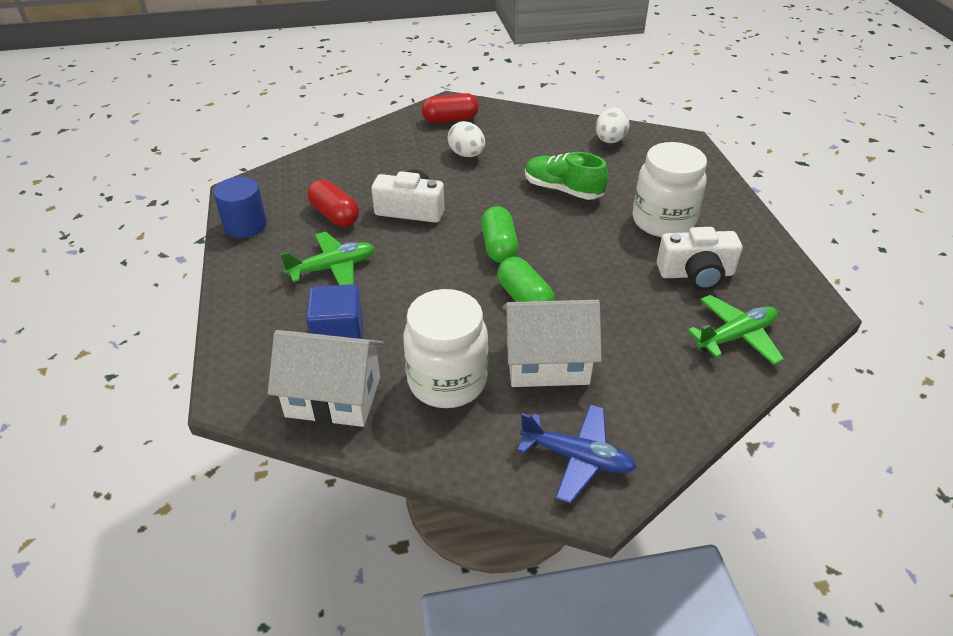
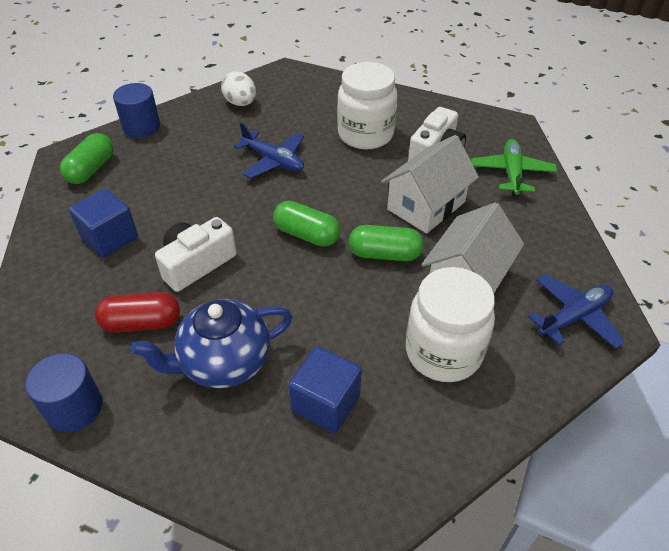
camera: 55 degrees left, 5 degrees up
(333, 268) = (223, 363): green plane -> blue teapot
(333, 397) = (405, 445): white house -> white house (426, 206)
(395, 162) = (110, 238): none -> blue cube
(450, 119) = (91, 169): red capsule -> green capsule
(467, 154) = (158, 187): white egg -> none
(520, 114) = (141, 127): none -> blue cylinder
(563, 190) = (273, 161): green shoe -> blue plane

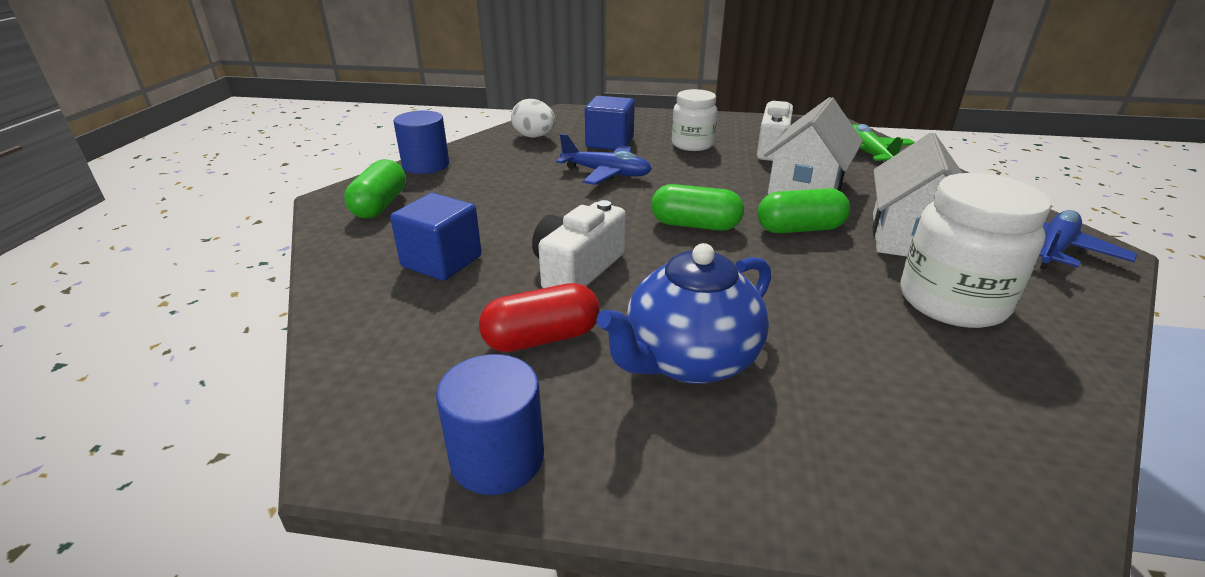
camera: 15 degrees left, 15 degrees down
(326, 403) = (862, 378): blue cube -> blue cube (609, 143)
(365, 134) = (692, 144): white jar -> white jar, size x0.66

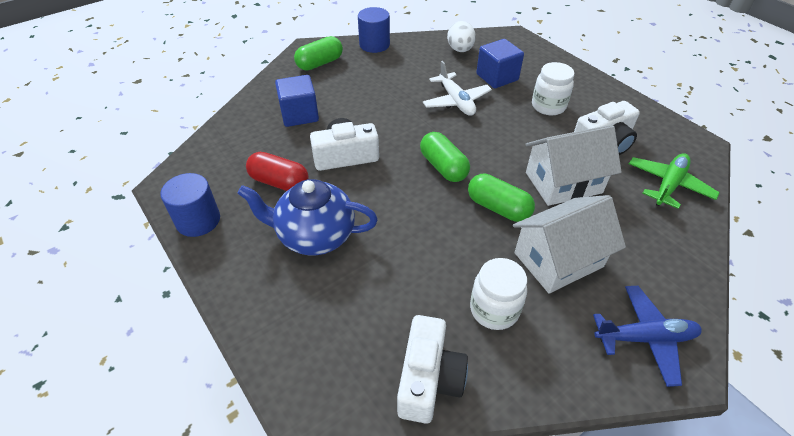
camera: 45 degrees right, 15 degrees up
(606, 173) = (456, 101): blue plane -> white plane
(952, 302) = (494, 310): white jar -> white jar, size x0.66
(1034, 396) = (429, 379): none -> white camera

